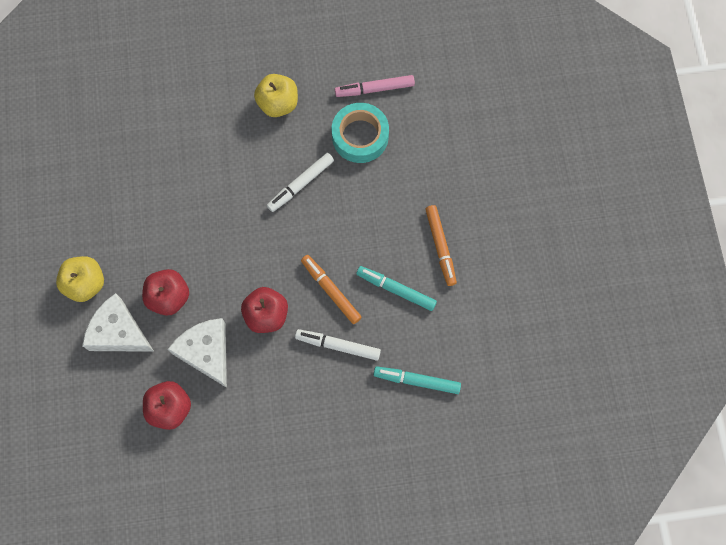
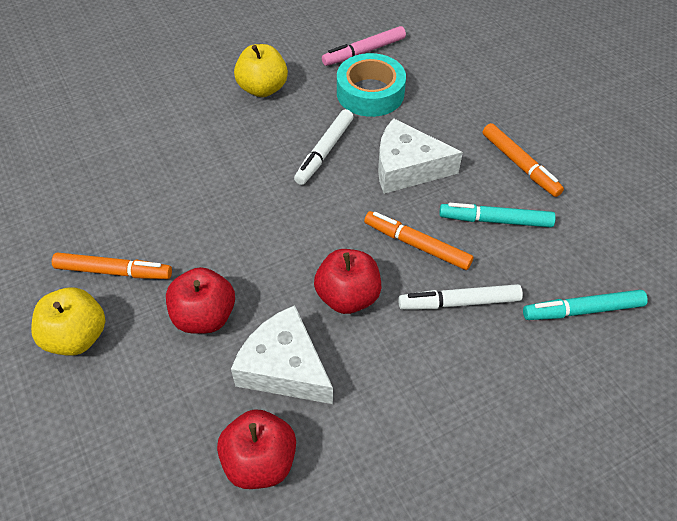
camera: 20 degrees left, 20 degrees down
(119, 332) = (145, 383): white cheese -> white cheese (407, 168)
(121, 241) = (114, 271): none -> orange marker

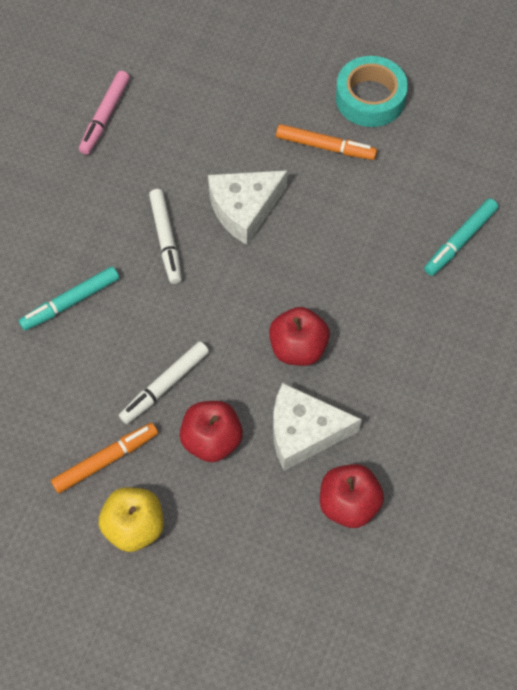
camera: 40 degrees left, 10 degrees up
(263, 89) = (53, 215): yellow apple -> none
(370, 93) = (150, 157): turquoise tape -> turquoise tape (370, 98)
(417, 245) = (309, 271): orange marker -> none
(459, 302) = (377, 295): white marker -> white marker (164, 386)
(495, 220) = (347, 210): turquoise marker -> turquoise marker (70, 302)

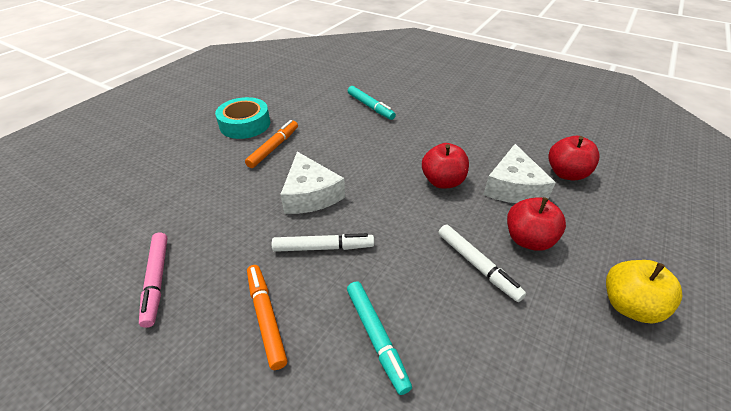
camera: 80 degrees left, 20 degrees down
(105, 117) = (157, 281): pink marker -> pink marker turned 45 degrees clockwise
(106, 460) = (563, 322): orange marker -> orange marker (266, 317)

